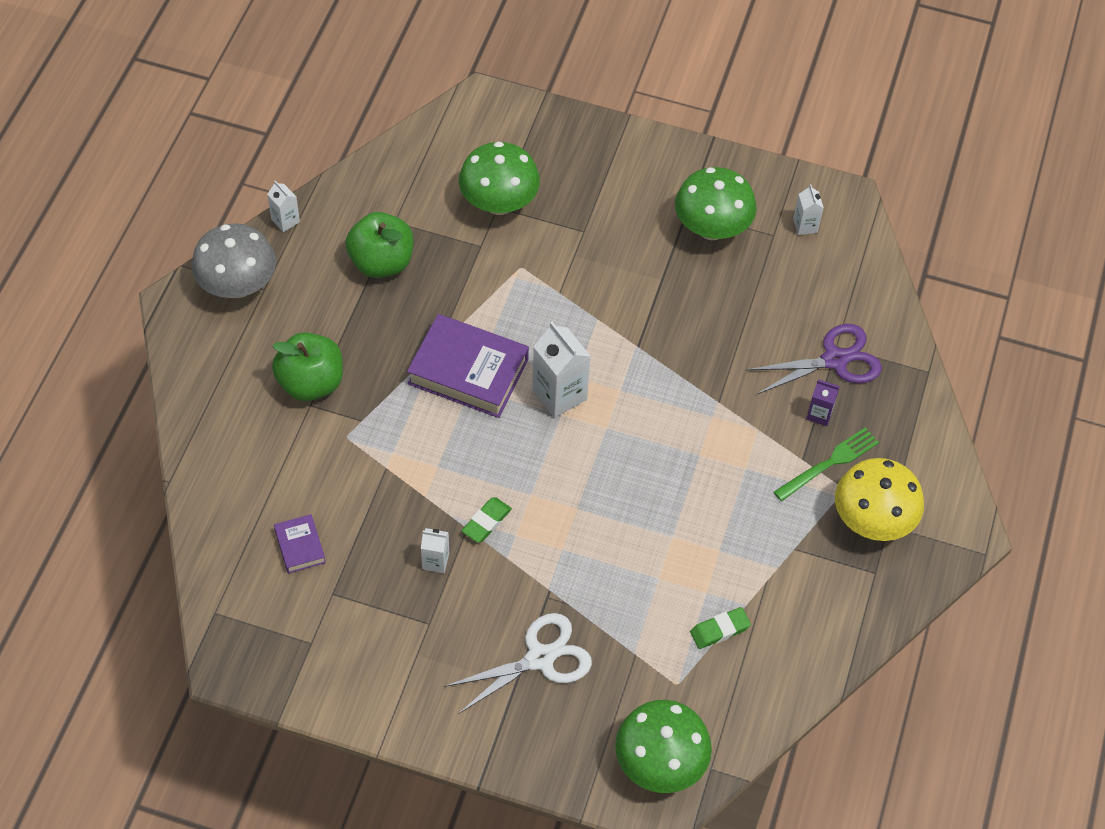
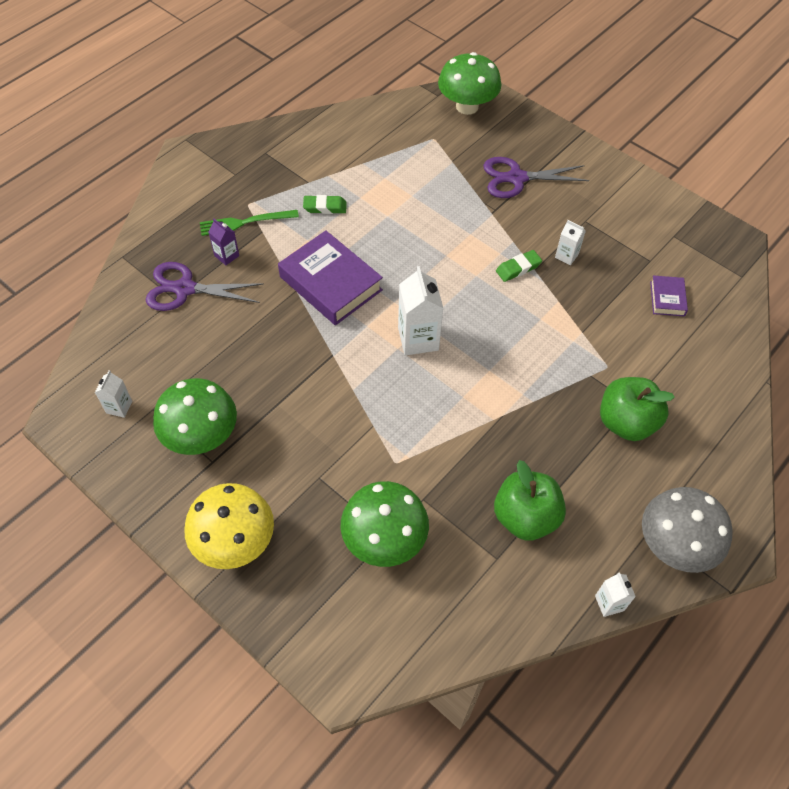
camera: 155 degrees left, 0 degrees up
(468, 372) = (485, 384): purple book -> purple book (331, 283)
(540, 658) = (516, 178): white scissors -> purple scissors
(719, 630) = (389, 155): green eraser -> green eraser (325, 207)
(872, 520) = (243, 180): yellow mushroom -> yellow mushroom (235, 541)

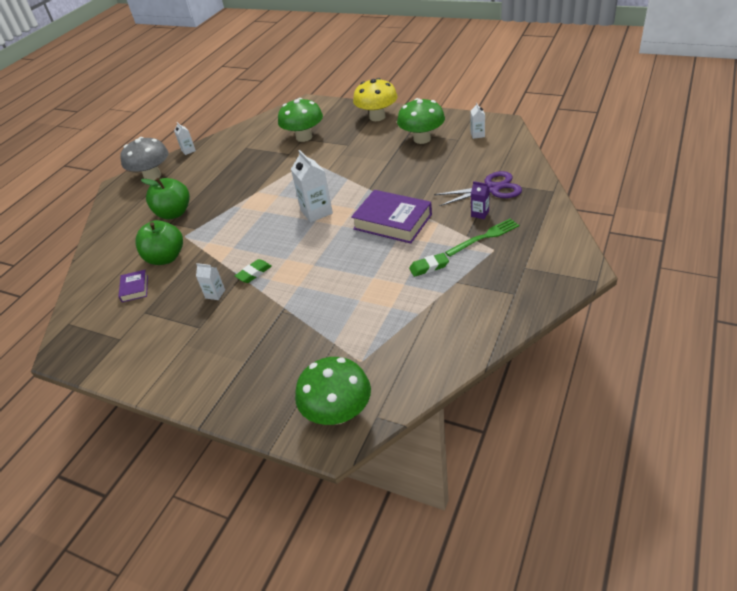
camera: 170 degrees right, 15 degrees down
(516, 178) = (267, 346): purple scissors -> none
(525, 517) = (232, 163): green apple -> green apple (166, 258)

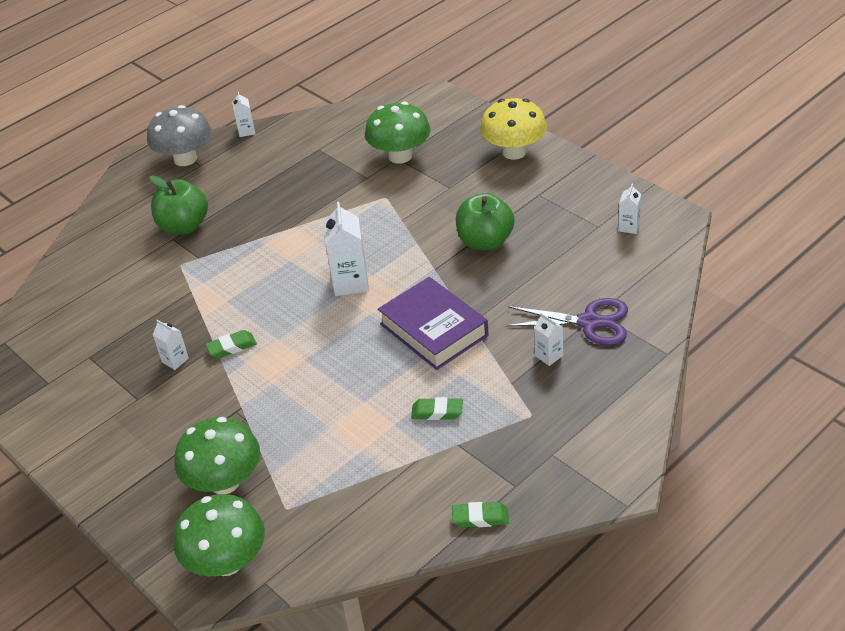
camera: 20 degrees right, 0 degrees up
(135, 288) = (93, 320): purple book -> none
(166, 258) = (145, 289): green apple -> green apple (485, 241)
(422, 139) = (550, 209): green mushroom -> green mushroom (224, 482)
(480, 214) = (549, 356): purple carton -> white carton
(485, 237) = (532, 393): green fork -> none
(505, 320) = (480, 518): none -> green eraser

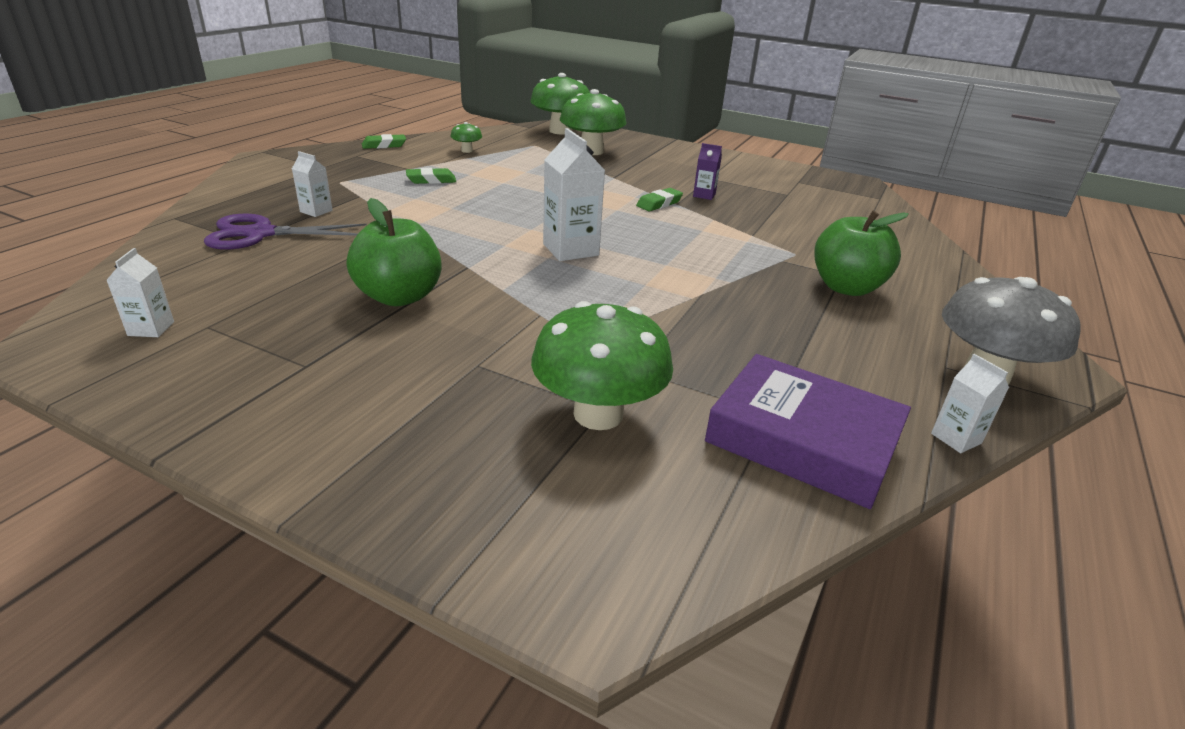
camera: 155 degrees right, 10 degrees down
(175, 360) = (704, 195): white carton -> purple carton
(379, 493) = (467, 150): none -> green mushroom
(433, 330) = (451, 221): purple book -> purple book (803, 440)
(514, 152) = (351, 445): yellow mushroom -> none

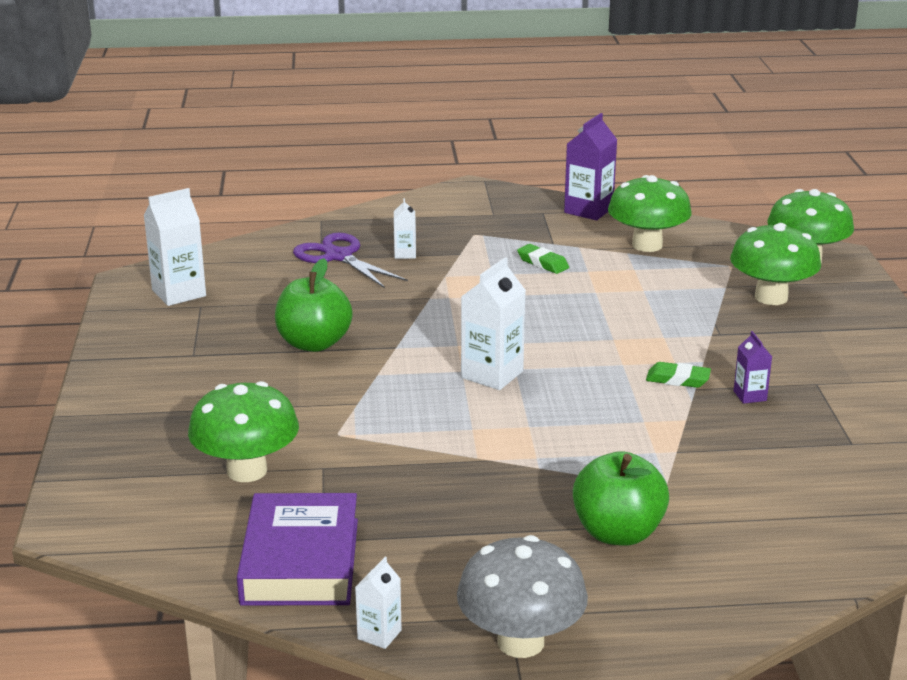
camera: 60 degrees right, 5 degrees down
(151, 329) = (179, 293): white carton -> white carton, size x1.84
(384, 145) = (588, 210): green eraser -> purple carton
(467, 150) = (647, 245): green mushroom -> green mushroom, size x2.17

